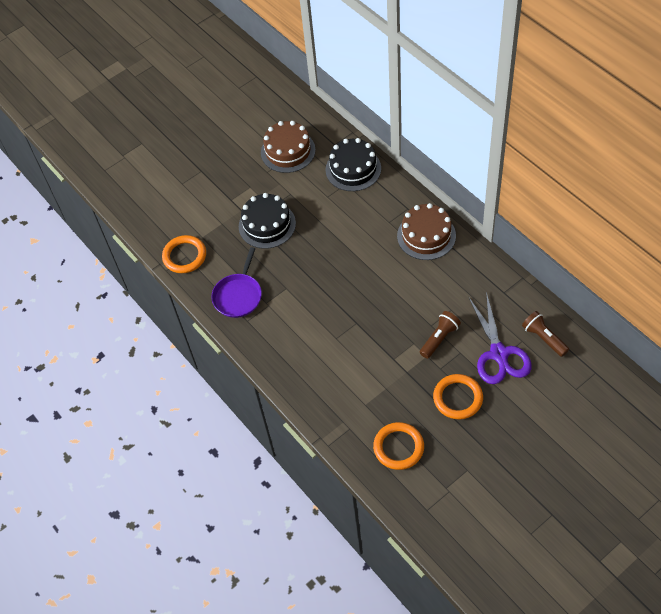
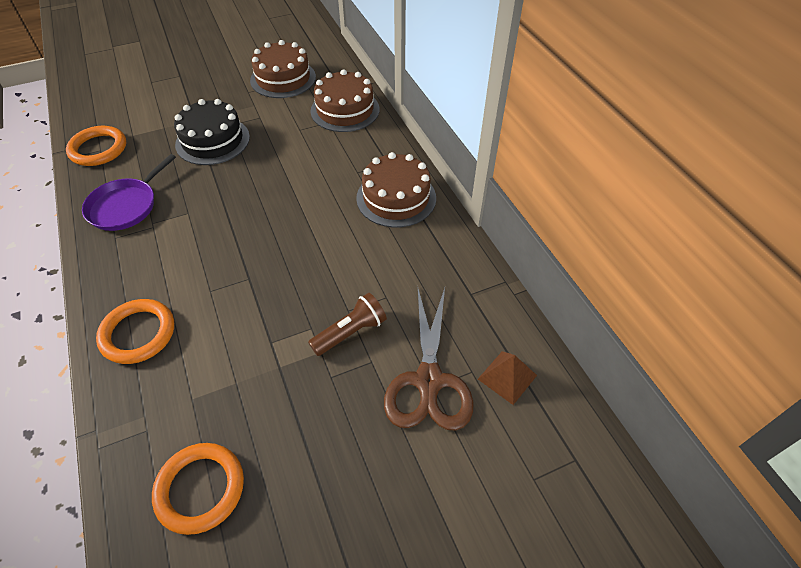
camera: 10 degrees right, 5 degrees down
(353, 169) = (345, 110): black cake -> brown cake
(458, 398) = (334, 433): orange ring -> orange ring (138, 333)
(499, 354) = (428, 381): purple scissors -> brown scissors
(544, 338) = (507, 377): brown flashlight -> brown pyramid

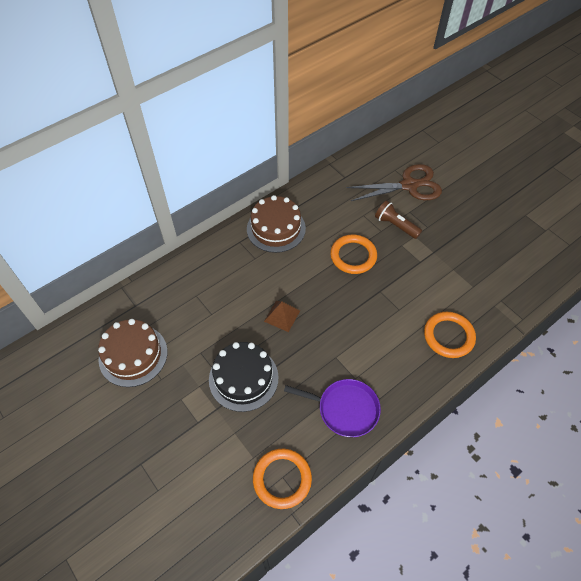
camera: 105 degrees left, 5 degrees up
(200, 489) = (514, 262): orange ring -> orange ring (353, 256)
(345, 110) = (176, 288): brown cake -> none
(507, 377) = (391, 156): brown pyramid -> brown pyramid (282, 316)

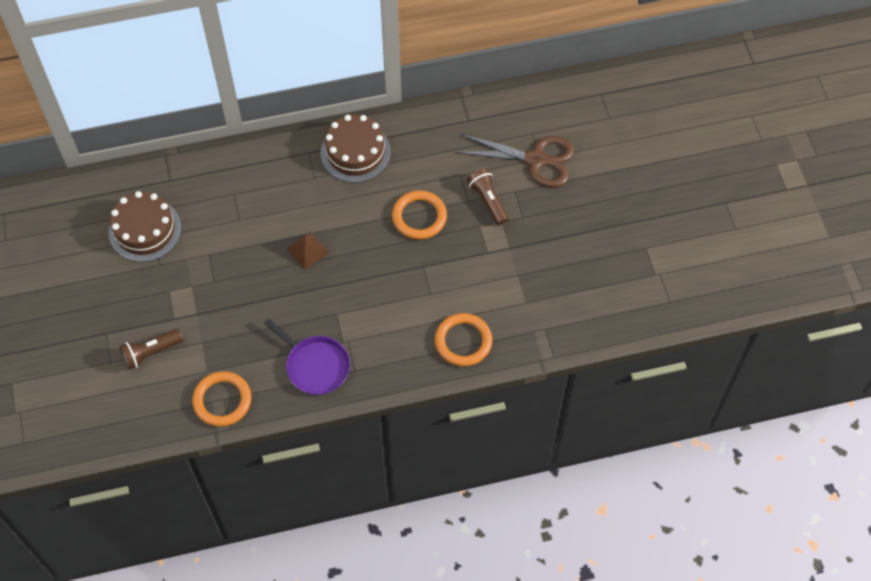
camera: 25 degrees right, 5 degrees up
(192, 463) = (151, 352): none -> brown flashlight
(243, 378) = (236, 296): black cake -> none

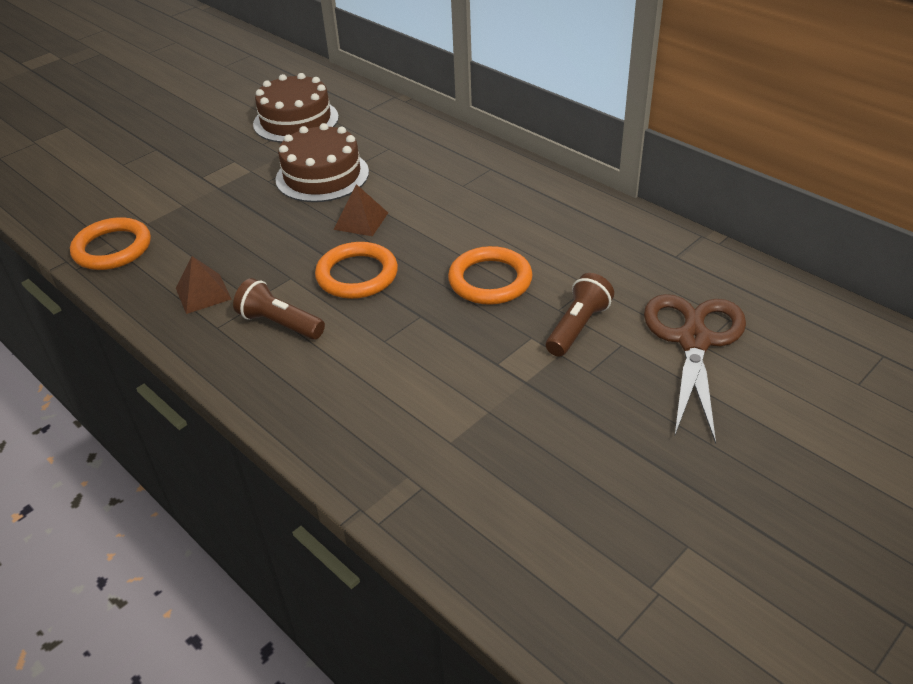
camera: 60 degrees right, 20 degrees down
(151, 352) = (149, 181): brown flashlight -> brown flashlight (280, 324)
(315, 365) = (203, 293): purple pan -> brown pyramid
(355, 152) = (526, 197): brown cake -> brown cake (322, 175)
(463, 341) = (331, 406): orange ring -> orange ring (357, 275)
(535, 159) = (693, 341): brown scissors -> brown scissors turned 150 degrees counterclockwise

